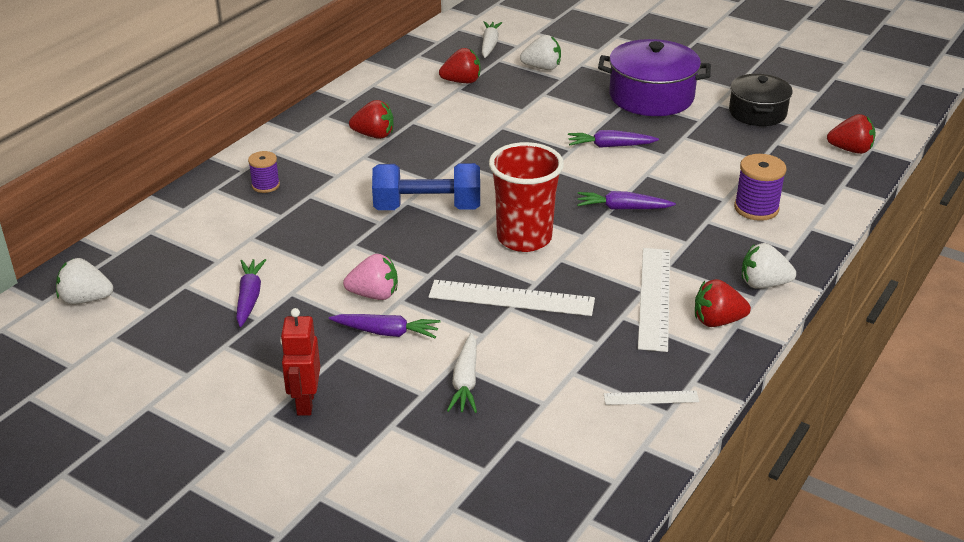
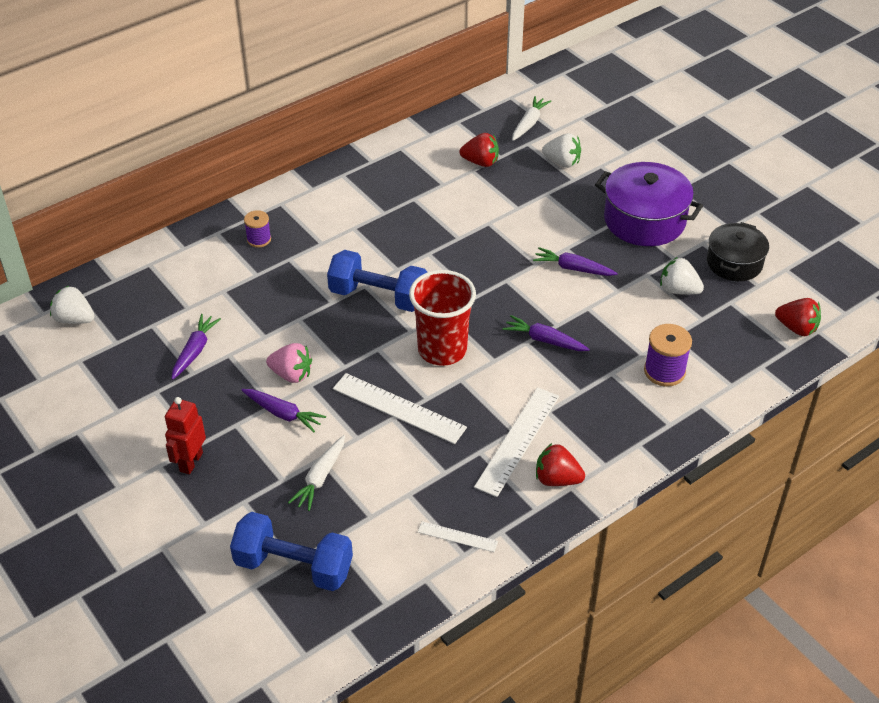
camera: 20 degrees right, 10 degrees up
(374, 135) = (373, 206): red strawberry -> none
(488, 474) = (294, 566): none -> blue dumbbell
(763, 284) = (620, 453): white strawberry -> white strawberry (678, 290)

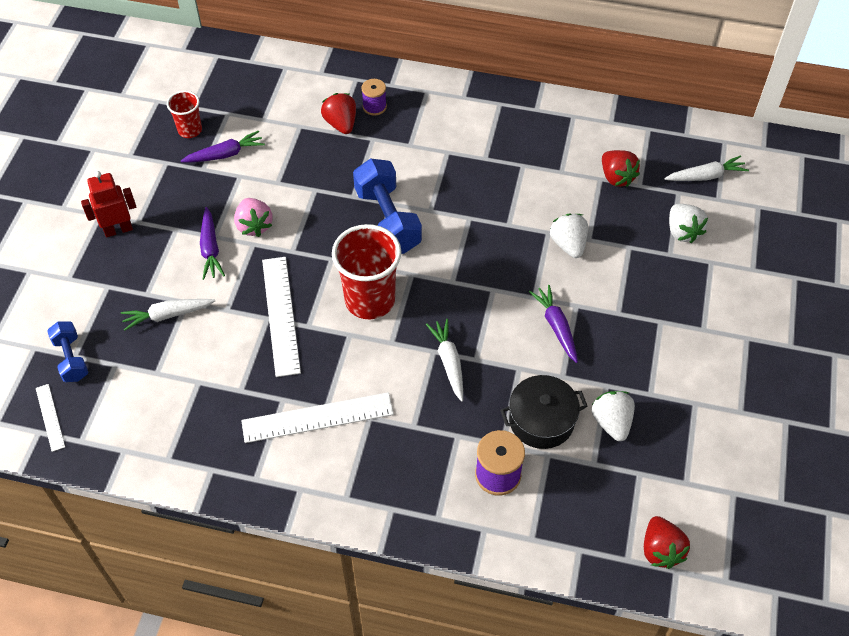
camera: 50 degrees right, 10 degrees up
(74, 319) = (193, 69): white strawberry -> white strawberry (568, 244)
(140, 358) = (190, 130): none -> red cup
(294, 566) = (71, 359): blue dumbbell -> blue dumbbell, size x0.58
(457, 536) = (182, 443): white ruler -> white ruler (50, 417)
(544, 340) = (449, 362): purple carrot -> white carrot
(557, 479) = (300, 473): red strawberry -> red strawberry (341, 124)
(644, 220) = (675, 339): purple pot -> none
(734, 263) = (695, 445): black pot -> black pot (541, 420)

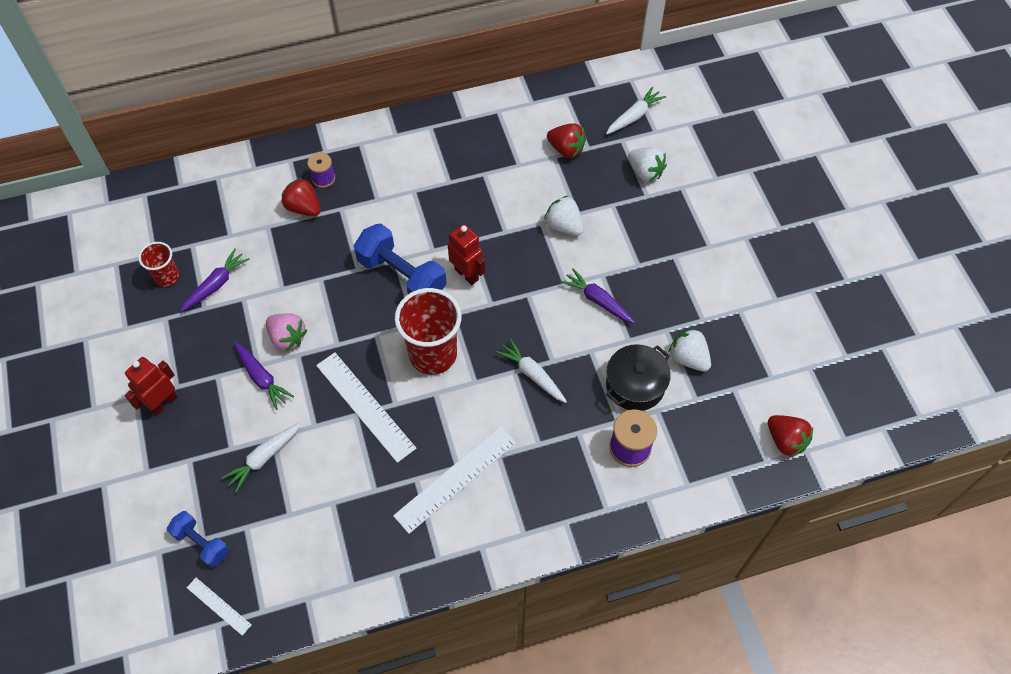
camera: 30 degrees left, 5 degrees up
(447, 245) = (467, 274): none -> red robot

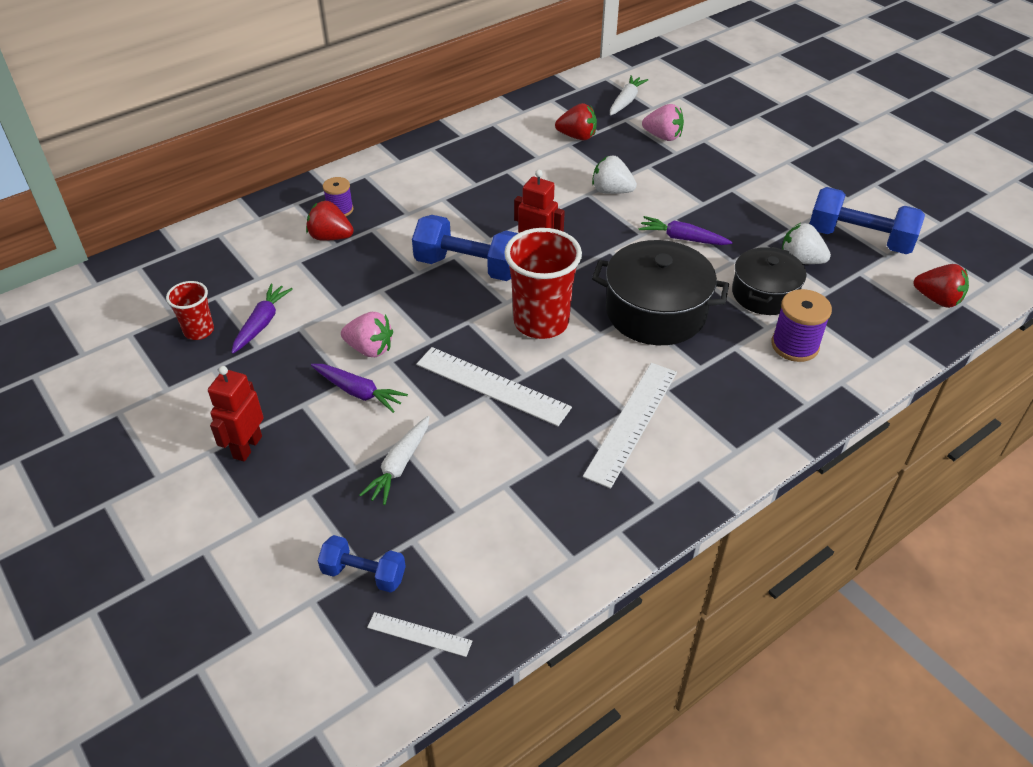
camera: 20 degrees left, 15 degrees down
(532, 374) = (655, 312): white carrot -> black pot
(645, 172) = (663, 136): white strawberry -> pink strawberry
(756, 351) = (859, 239): none -> blue dumbbell

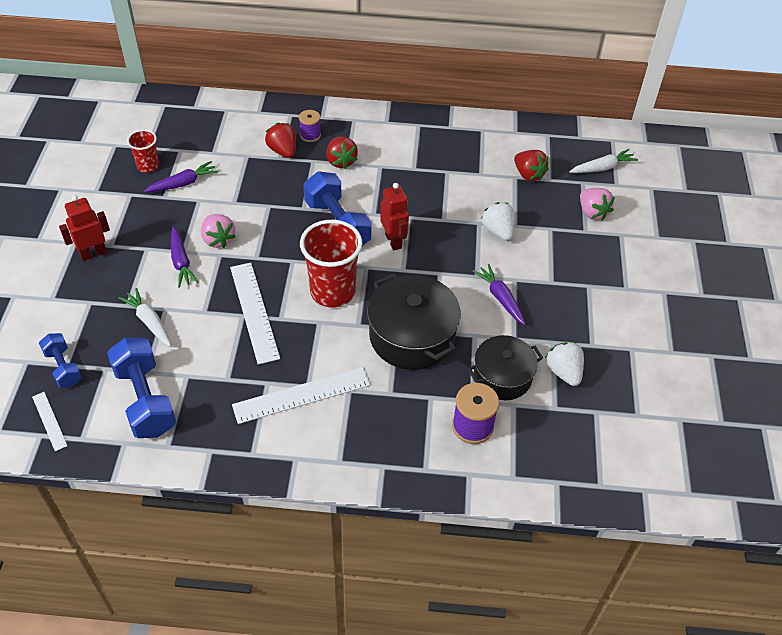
camera: 40 degrees right, 5 degrees up
(399, 466) = (149, 322): white carrot -> white carrot turned 75 degrees clockwise
(859, 239) = (633, 388): blue dumbbell -> blue dumbbell (145, 400)
(937, 299) = (627, 474): red strawberry -> red strawberry (341, 161)

